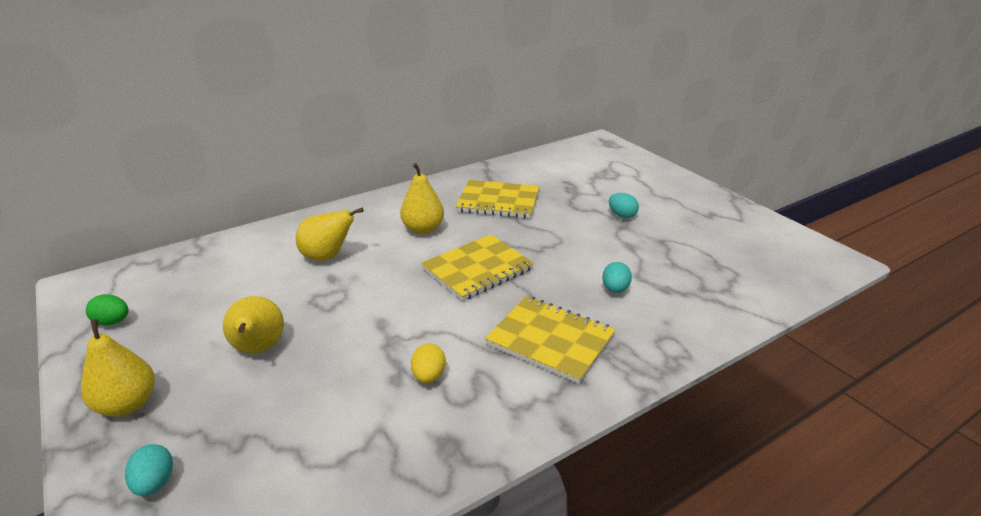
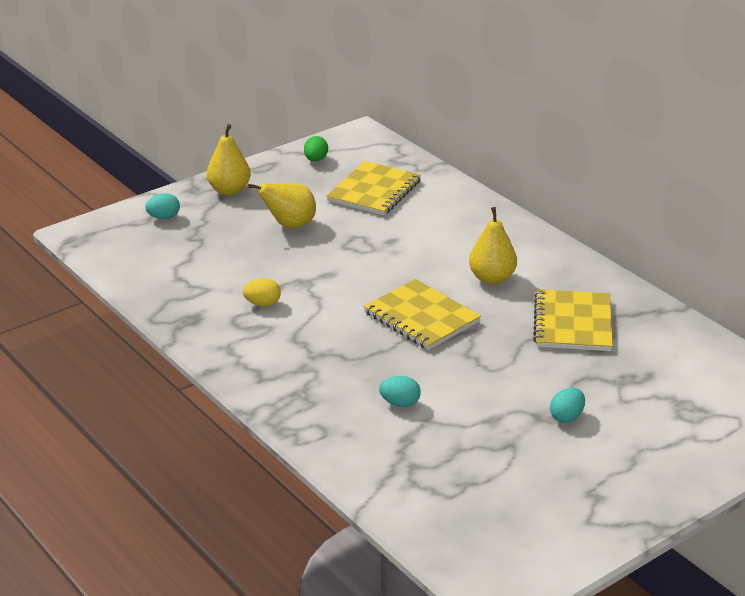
camera: 85 degrees right, 0 degrees up
(327, 257) = (426, 232): yellow pear -> none
(550, 340) = (313, 362): yellow notebook -> yellow notebook (374, 191)

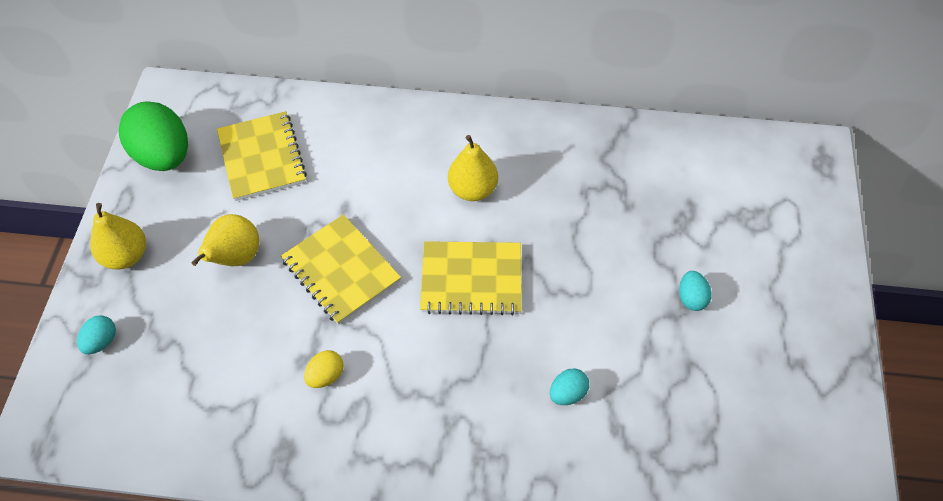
camera: 45 degrees left, 25 degrees up
(316, 160) = (164, 156): green egg -> green egg, size x2.18
(573, 323) = (583, 192): yellow notebook -> yellow notebook (341, 270)

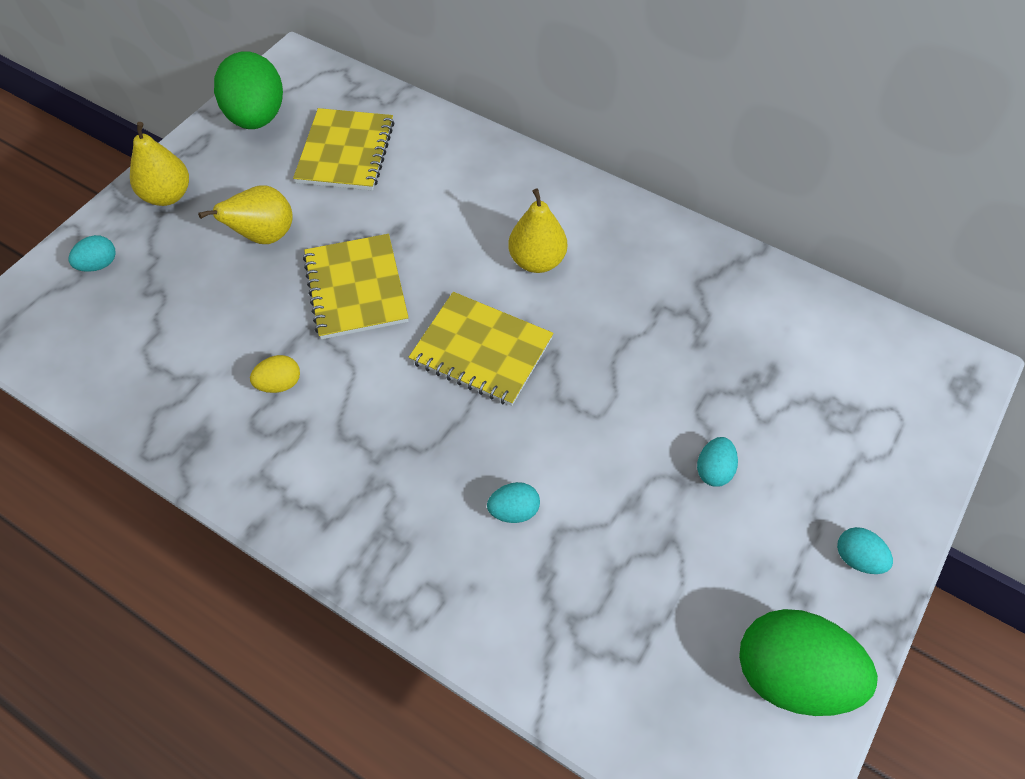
camera: 25 degrees right, 0 degrees up
(819, 319) = (857, 558): none -> turquoise egg
(820, 421) = (791, 676): none -> green egg

